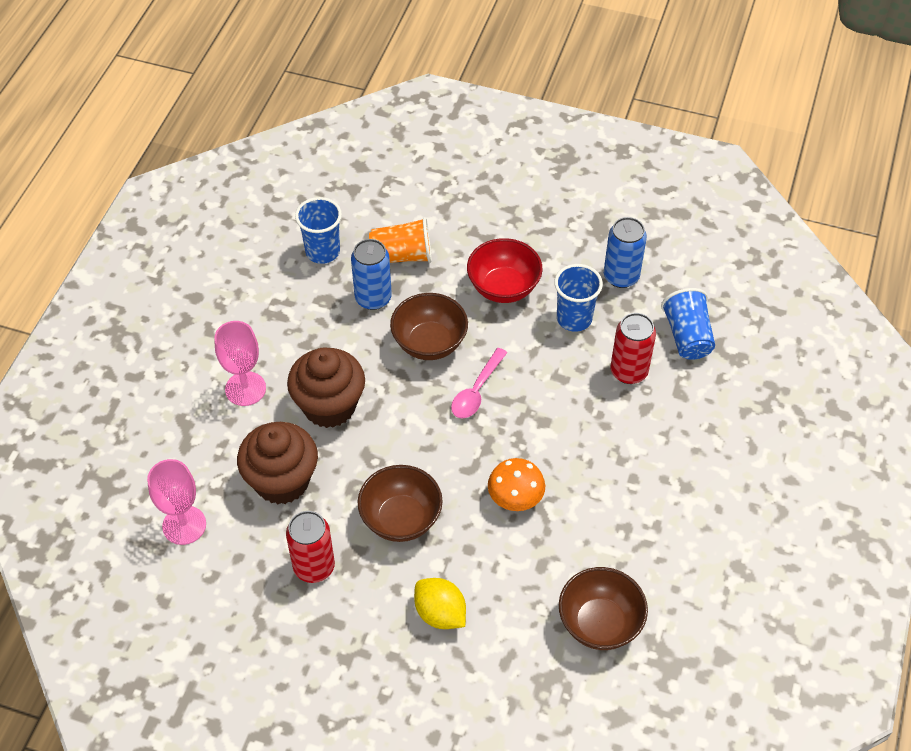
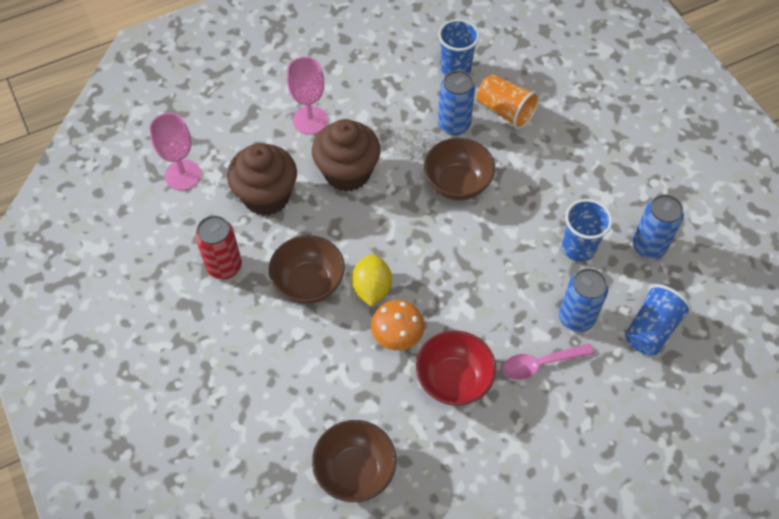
camera: 45 degrees right, 5 degrees up
(440, 613) = (263, 366): yellow lemon -> yellow lemon (372, 289)
(476, 391) = (452, 241): pink spoon -> pink spoon (540, 363)
(503, 287) = (551, 186): red bowl -> red bowl (453, 380)
(629, 371) = (576, 318): red can -> blue can

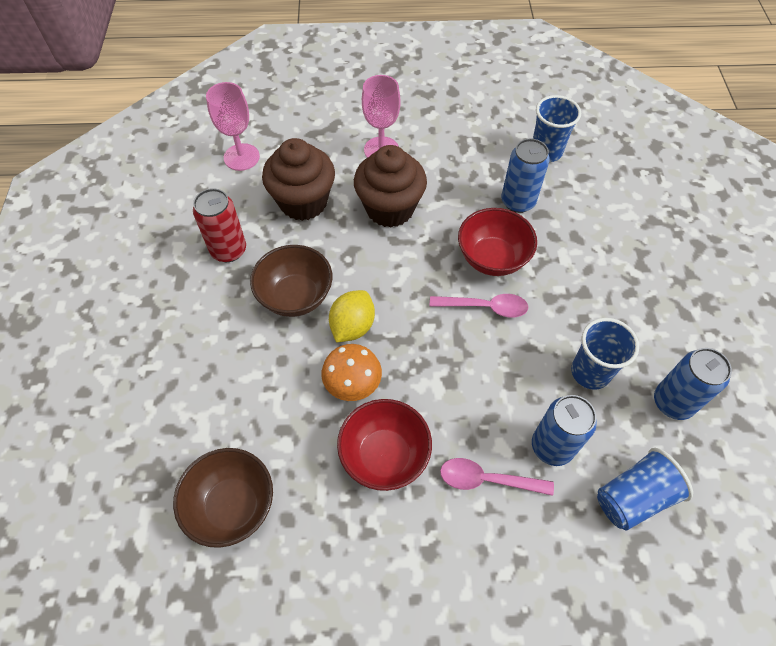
camera: 25 degrees right, 0 degrees up
(457, 184) = (492, 258): brown bowl -> red bowl
(472, 228) = (485, 307): none -> pink spoon
(505, 111) = (577, 207): orange cup -> none

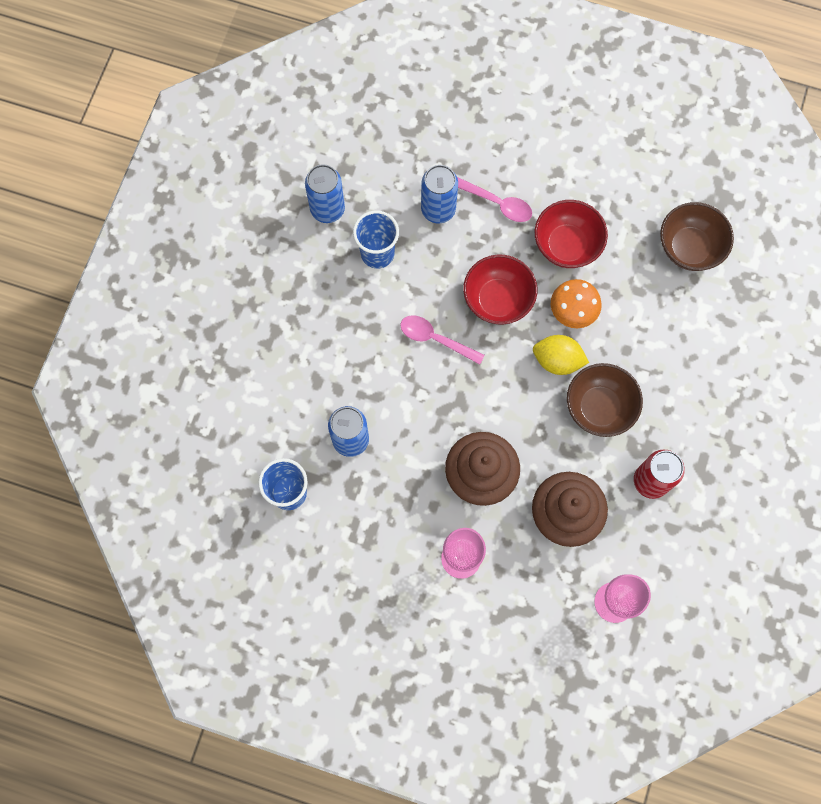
camera: 160 degrees left, 15 degrees up
(352, 326) = (557, 360): yellow lemon -> yellow lemon turned 60 degrees clockwise
(492, 258) = (406, 385): red bowl -> red bowl (498, 300)
(633, 497) = (398, 157): blue cup -> none

